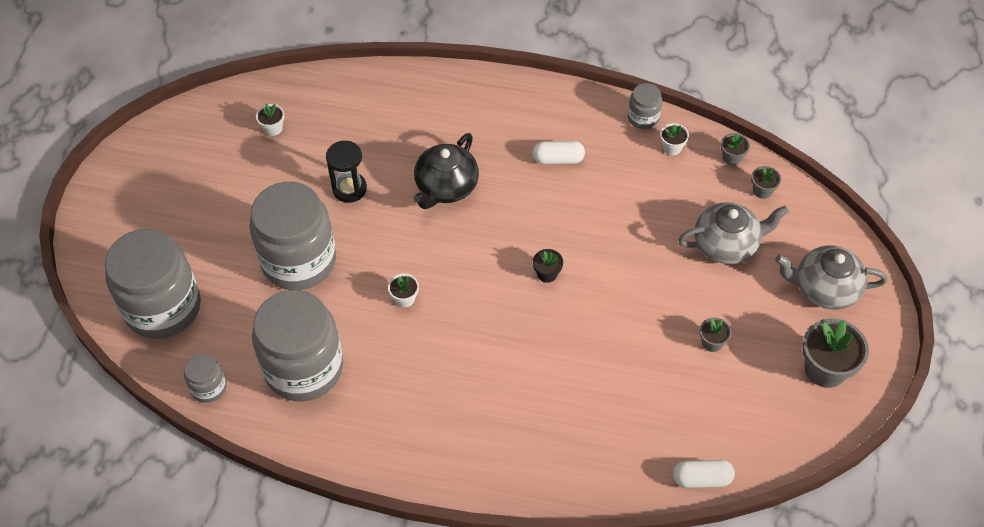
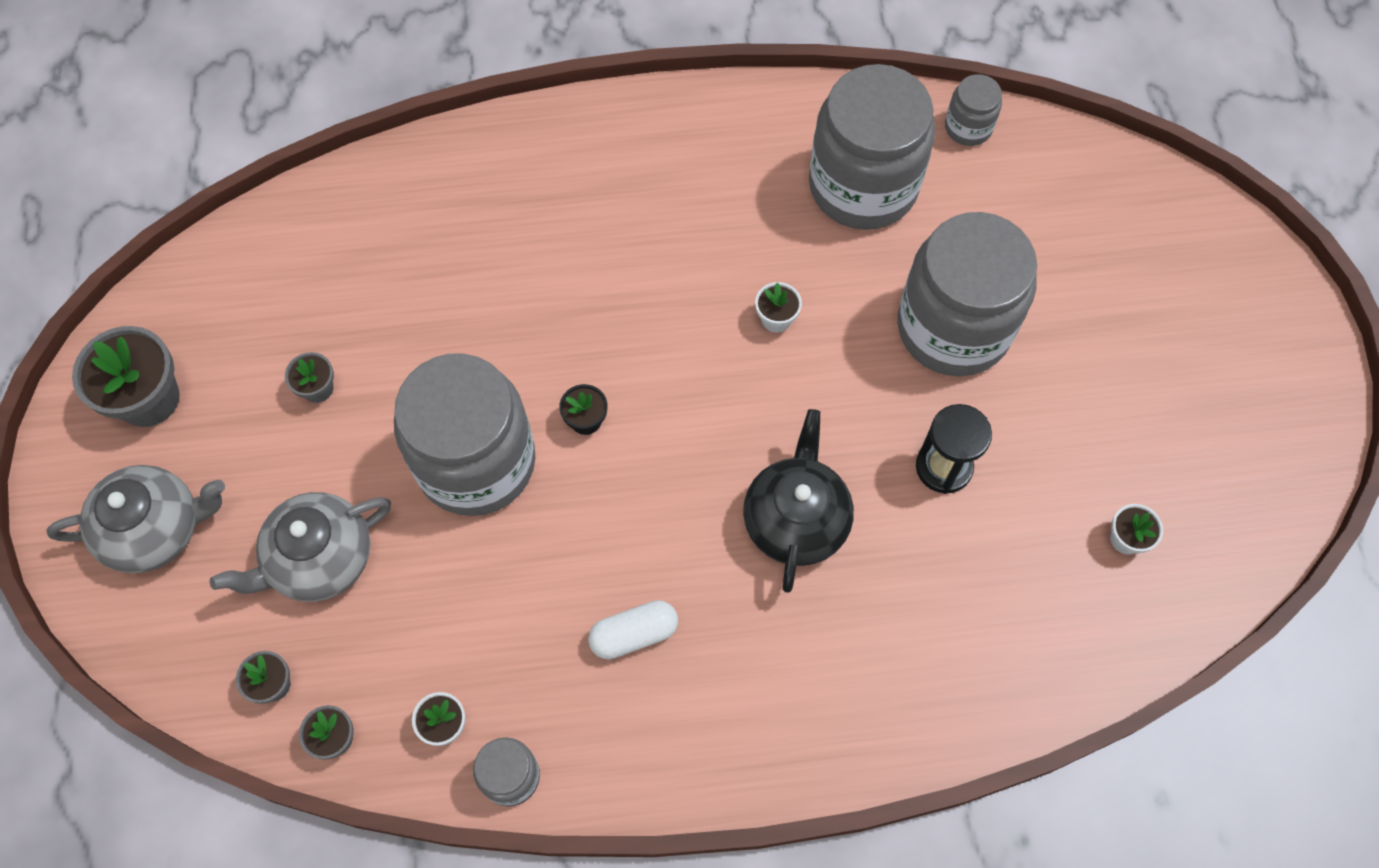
camera: 160 degrees right, 10 degrees up
(163, 307) = (1094, 205): grey jar -> grey jar (476, 462)
(702, 479) = (303, 203): white capsule -> none

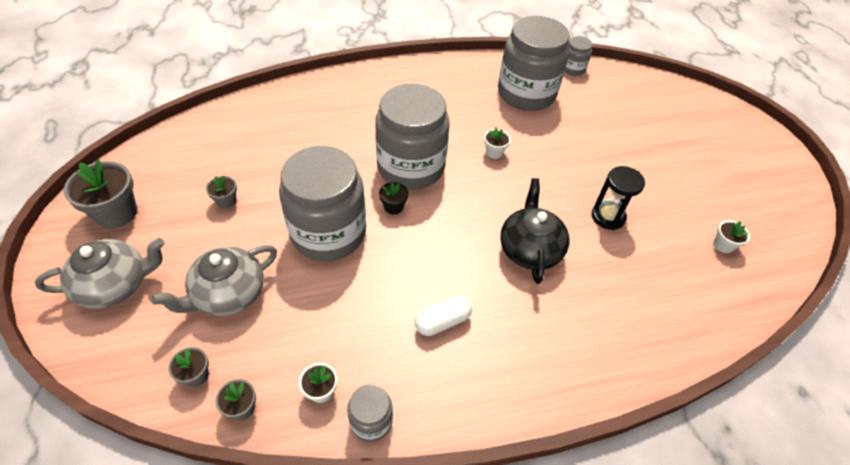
camera: 10 degrees left, 15 degrees down
(953, 327) = (592, 151): grey jar -> grey jar (411, 167)

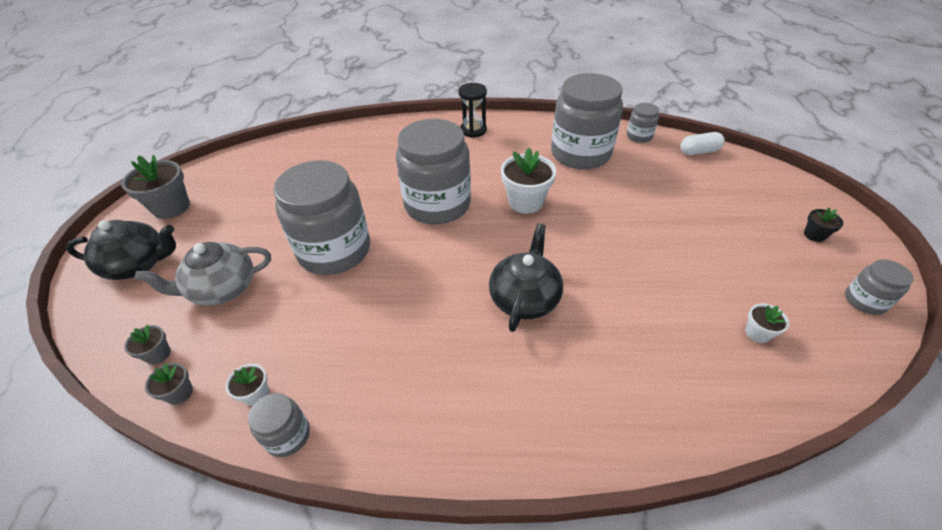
camera: 20 degrees right, 5 degrees down
(116, 285) = (139, 264): grey teapot -> black teapot
(226, 201) = (261, 210): grey flower pot -> none
(393, 207) = (405, 237): black flower pot -> black flower pot (814, 235)
(442, 321) = (403, 352): white capsule -> white capsule (699, 151)
(494, 152) = (525, 202): white flower pot -> white flower pot, size x1.97
(608, 216) = (625, 280): black hourglass -> black hourglass (473, 130)
(791, 203) = (864, 301): none -> grey jar

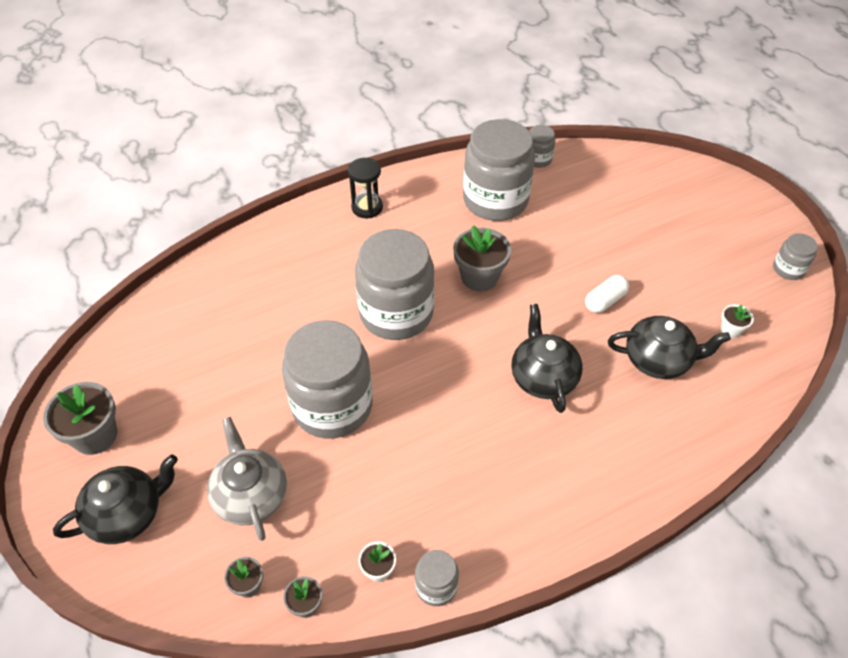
camera: 30 degrees left, 5 degrees up
(222, 288) = (251, 495): grey teapot -> grey teapot turned 120 degrees clockwise
(525, 202) = (479, 277): white flower pot -> grey flower pot
(654, 329) = (658, 360): none -> black teapot
(699, 151) = (600, 160): white capsule -> white capsule (605, 301)
(814, 235) = (731, 220): black flower pot -> none

